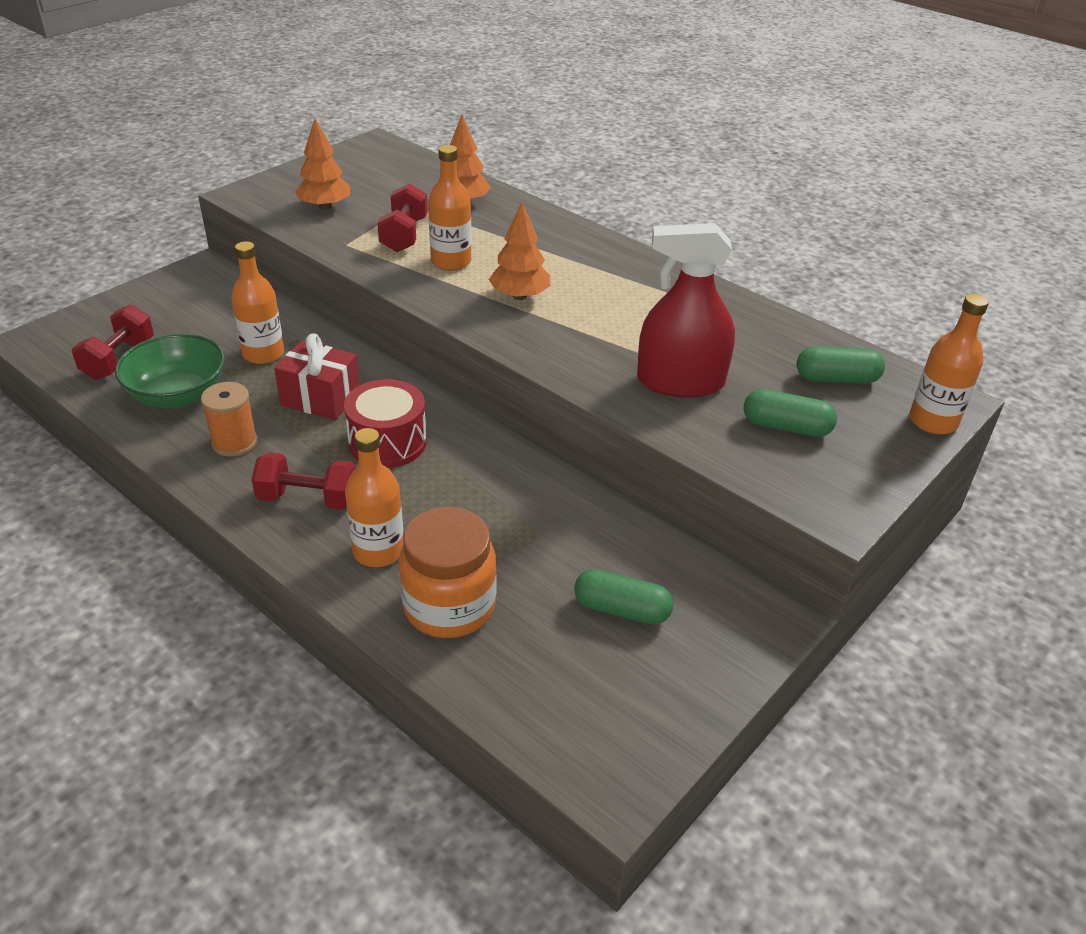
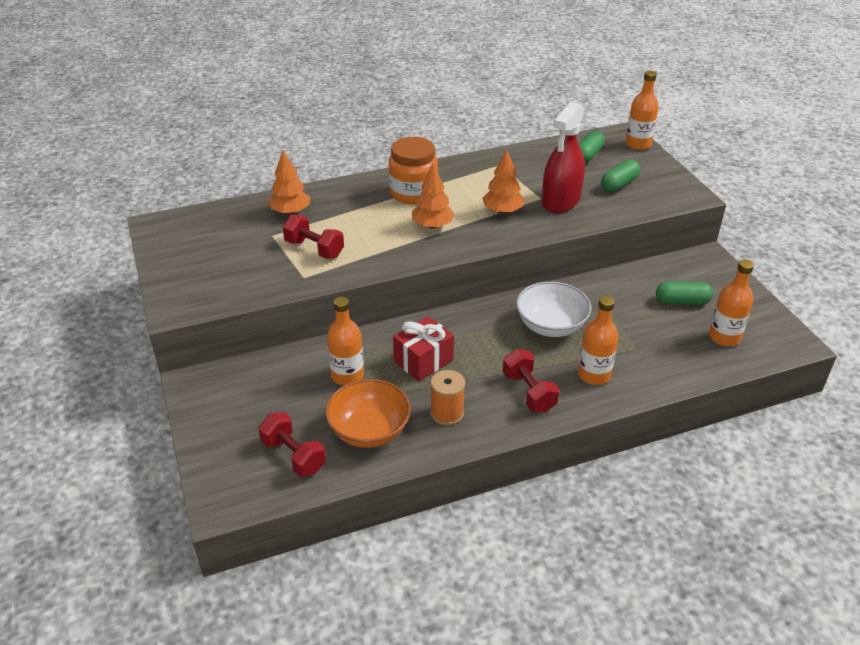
camera: 60 degrees left, 0 degrees up
(178, 395) = (369, 431): green bowl -> orange bowl
(308, 499) = (528, 392): red dumbbell -> red dumbbell turned 60 degrees counterclockwise
(325, 207) = (237, 273): orange tree -> orange tree (502, 211)
(387, 442) = (491, 343): red drum -> none
(449, 606) = (653, 360): orange jar -> orange jar (413, 193)
(451, 262) = (368, 239): orange bottle -> orange bottle (724, 337)
(460, 484) = (551, 326): none -> white bowl
(621, 609) = (682, 301): green capsule -> green capsule turned 45 degrees clockwise

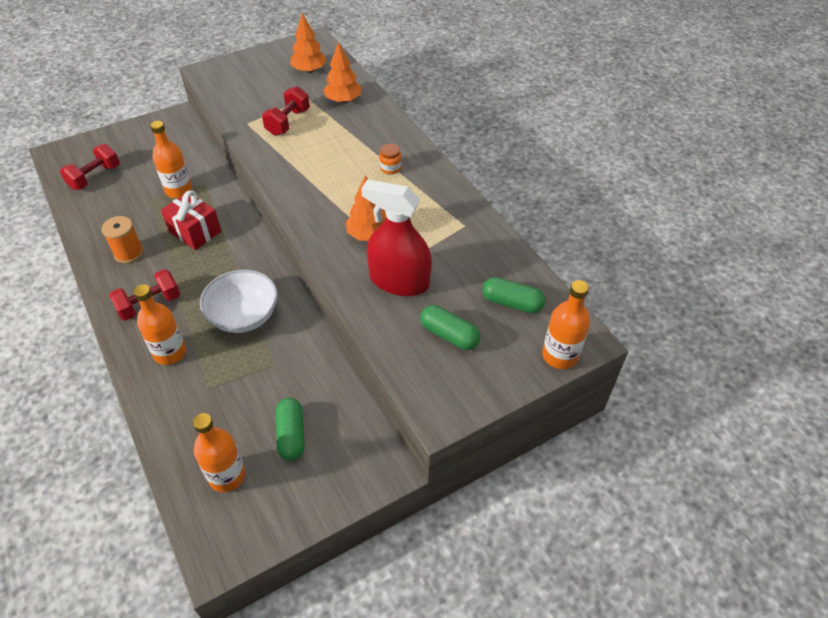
camera: 80 degrees right, 10 degrees up
(369, 431) = (114, 211): orange bowl -> none
(413, 193) = (390, 168): orange jar -> orange jar, size x0.44
(432, 225) = (334, 187): orange tree -> orange tree (309, 70)

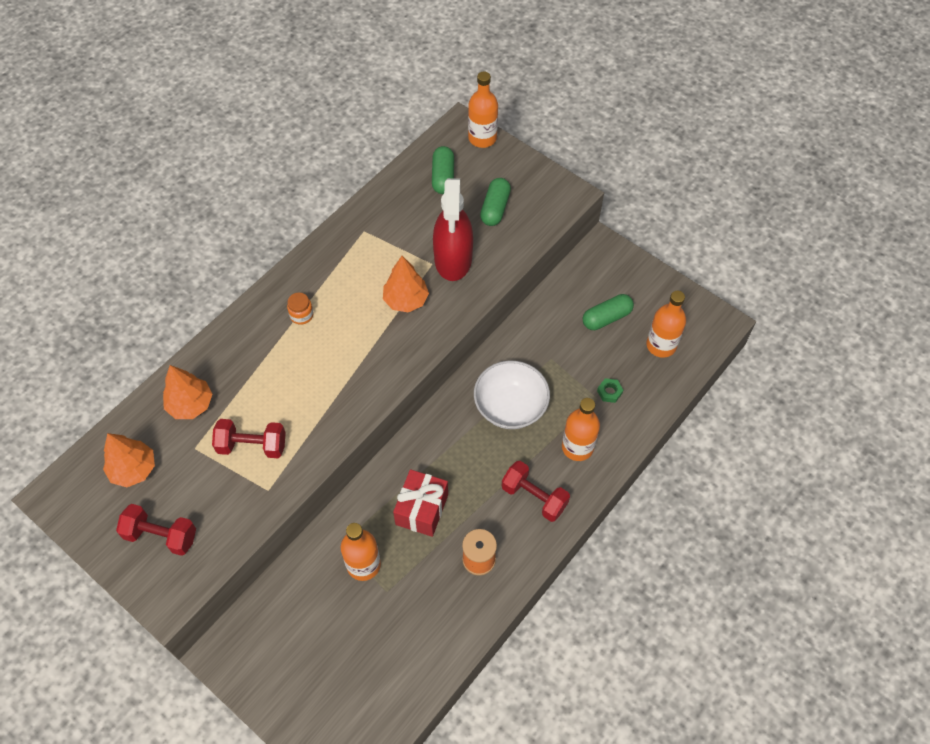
camera: 110 degrees left, 10 degrees up
(95, 177) = (375, 682): red dumbbell -> red dumbbell (161, 536)
(206, 401) = (609, 392): none -> green nut

